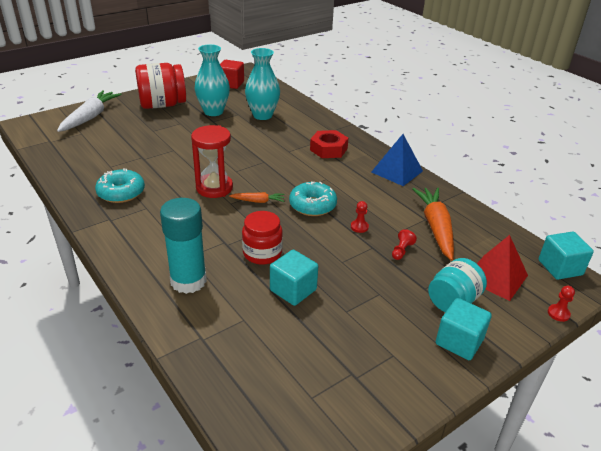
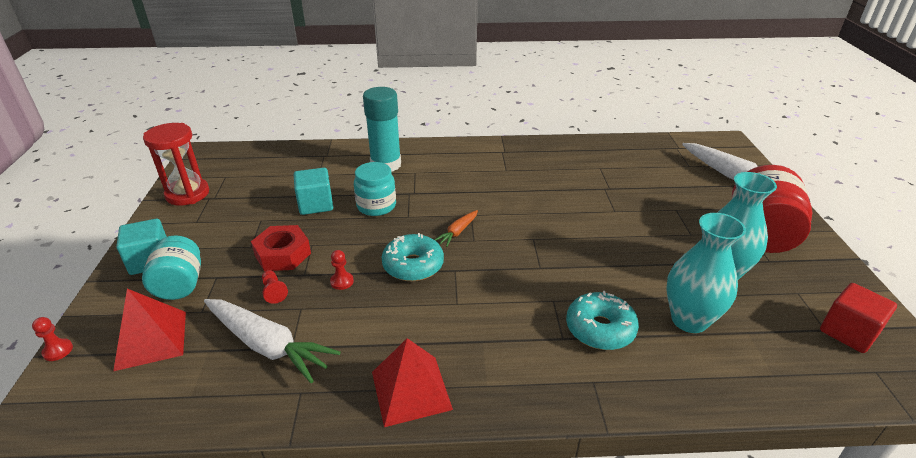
camera: 125 degrees right, 0 degrees up
(121, 193) = (543, 163): turquoise donut -> turquoise donut (600, 329)
(214, 188) = (508, 213): red hourglass -> red hourglass (187, 194)
(262, 253) = (376, 206): red jar -> turquoise jar
(328, 149) = (531, 344): red nut -> red nut (283, 254)
(397, 171) = (411, 390): blue pyramid -> red pyramid
(435, 228) = (267, 345): orange carrot -> white carrot
(560, 267) = (71, 416): turquoise cube -> none

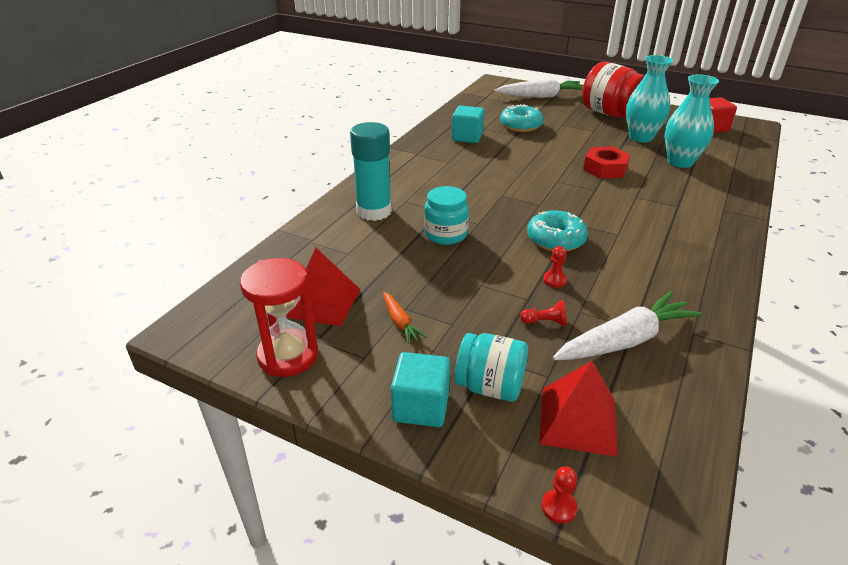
camera: 60 degrees left, 0 degrees up
(283, 254) = (485, 305): red nut -> red nut (605, 169)
(316, 204) = (409, 267): turquoise cube -> turquoise cube (467, 137)
(411, 390) = (709, 279): red pyramid -> red pyramid (323, 302)
(457, 232) = (523, 207): orange carrot -> orange carrot (400, 322)
(600, 329) = (675, 191): turquoise donut -> turquoise donut (520, 125)

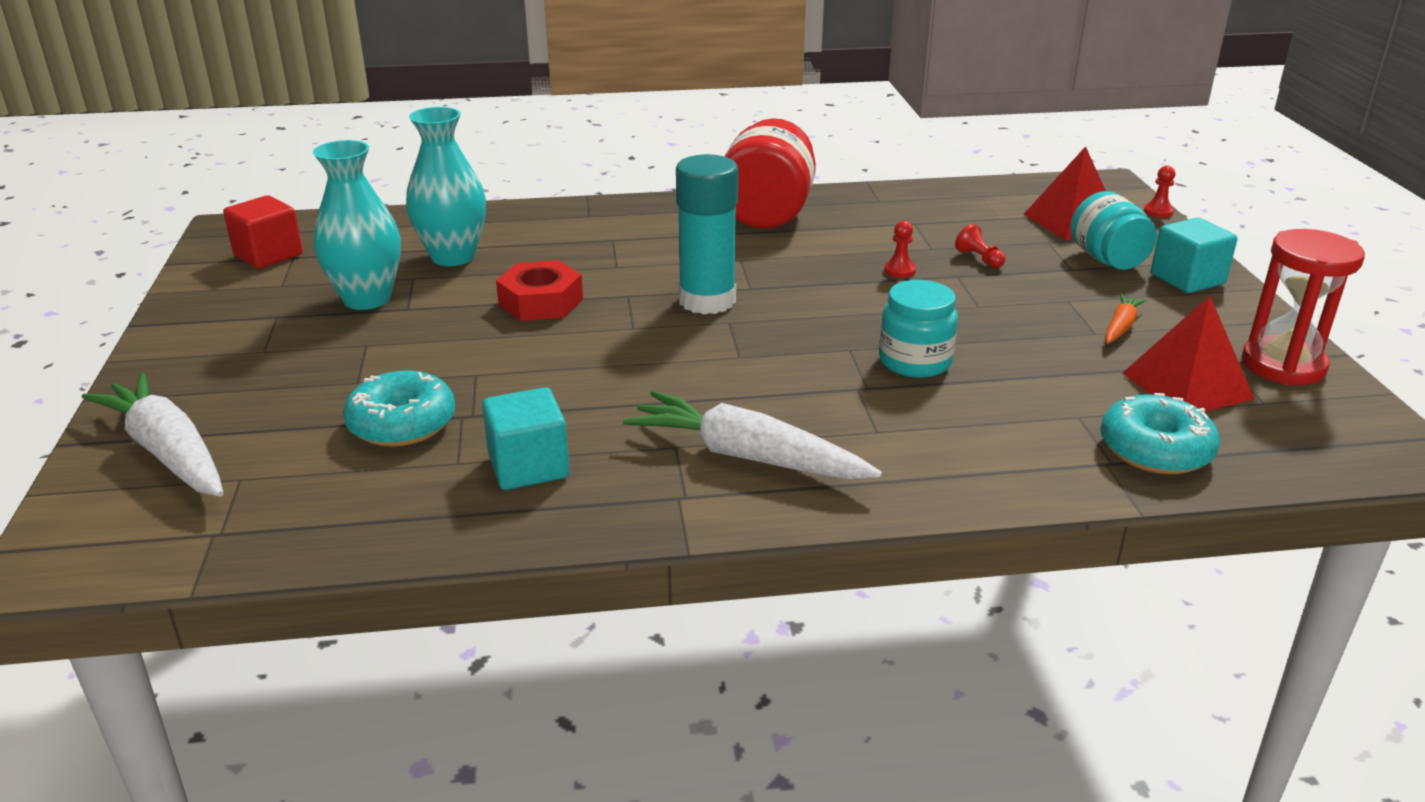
camera: 125 degrees left, 5 degrees down
(374, 211) = (950, 445): turquoise glue stick -> turquoise glue stick (707, 301)
(555, 239) = (811, 289): turquoise donut -> turquoise donut (1155, 450)
(610, 113) = (249, 347): red jar -> red jar (767, 214)
(625, 340) = (940, 222): white carrot -> white carrot (747, 457)

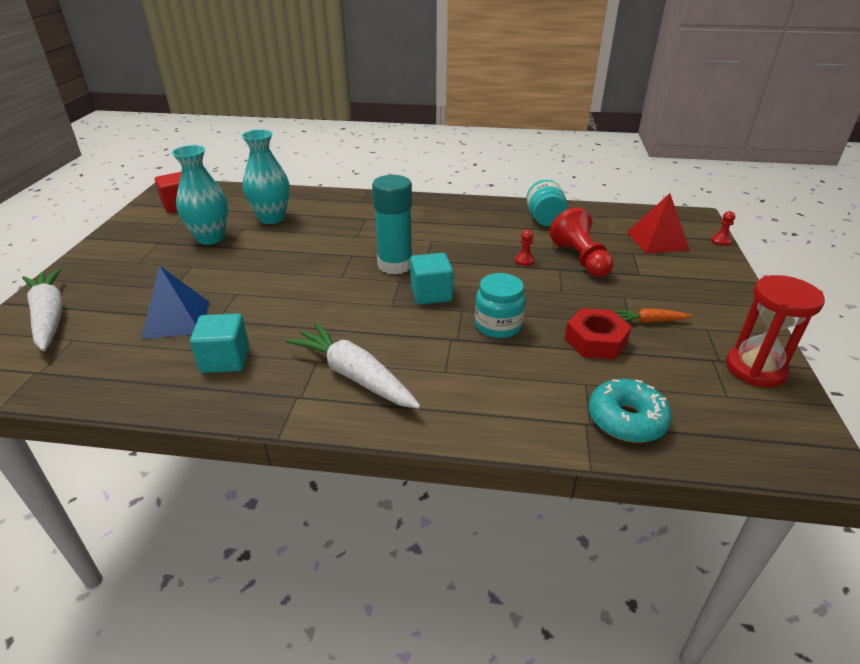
camera: 15 degrees right, 5 degrees up
(402, 424) = (176, 319): turquoise donut -> blue pyramid
(541, 302) = (300, 253): red nut -> red nut (595, 341)
(767, 214) = (464, 212): red jar -> none
(979, 259) = (580, 259): red pawn -> red pawn, size x2.23
(1107, 259) = (667, 271): turquoise jar -> turquoise jar (544, 220)
(1120, 327) = (650, 321): orange carrot -> orange carrot turned 135 degrees counterclockwise
(1187, 279) = (716, 292): turquoise cube -> turquoise cube (431, 294)
(1187, 385) = (675, 373): red pyramid -> none

